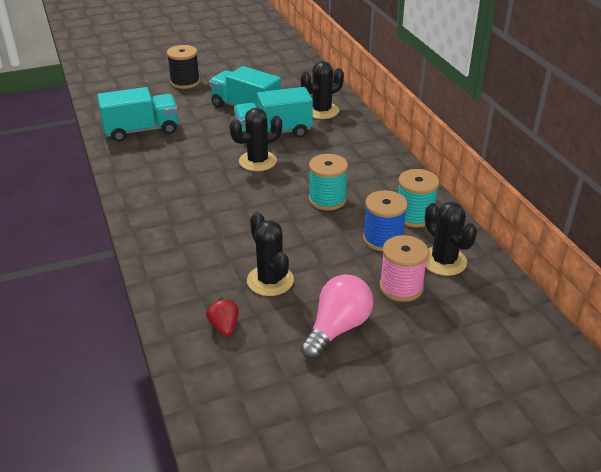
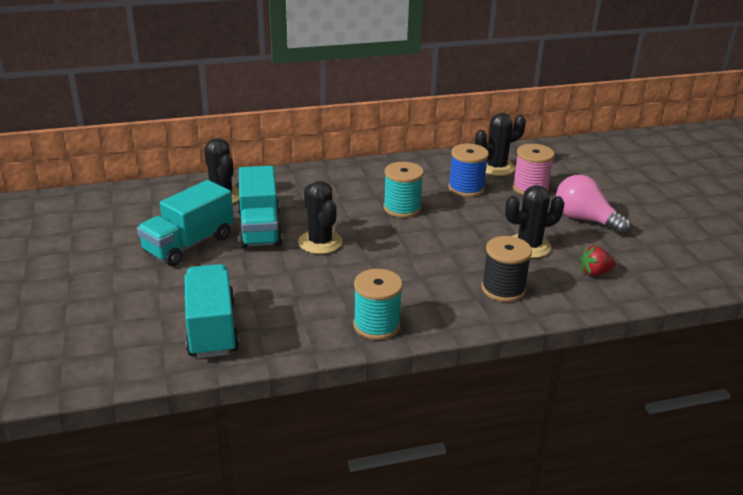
camera: 85 degrees left, 5 degrees down
(185, 82) = (80, 291): black spool -> black spool (503, 289)
(414, 216) = (433, 171): turquoise spool -> turquoise spool (376, 325)

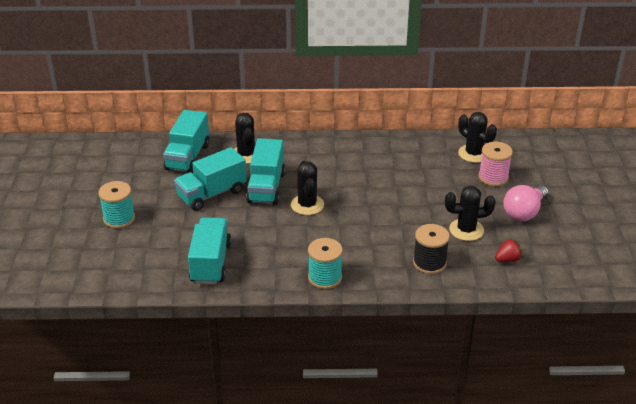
camera: 15 degrees right, 5 degrees up
(145, 206) = (188, 157): none -> turquoise truck
(402, 208) = (380, 183): turquoise spool -> turquoise spool (119, 218)
(466, 188) = (440, 171): blue spool -> none
(496, 167) = (473, 154): black cactus -> black cactus turned 60 degrees clockwise
(585, 219) = (524, 212): pink light bulb -> pink light bulb turned 105 degrees counterclockwise
(594, 272) = (507, 260): red strawberry -> red strawberry turned 150 degrees clockwise

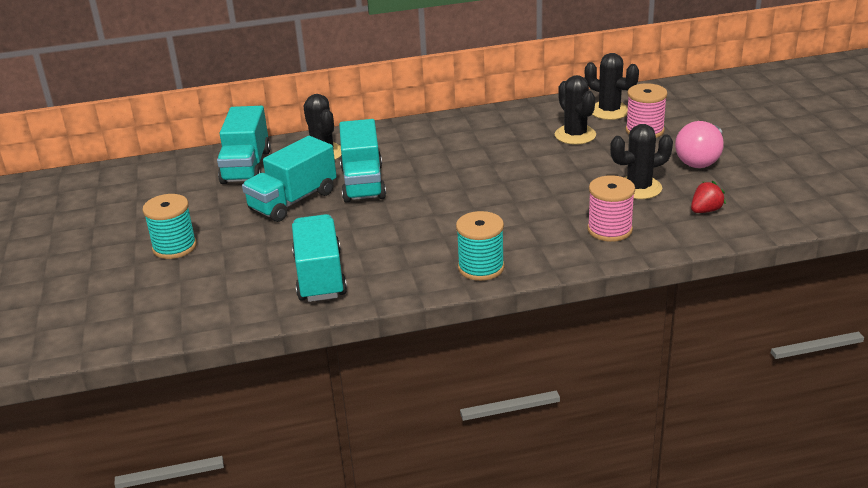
camera: 10 degrees left, 5 degrees down
(307, 205) = (424, 193): black cactus -> black cactus (575, 135)
(429, 263) = (609, 230): black spool -> pink spool

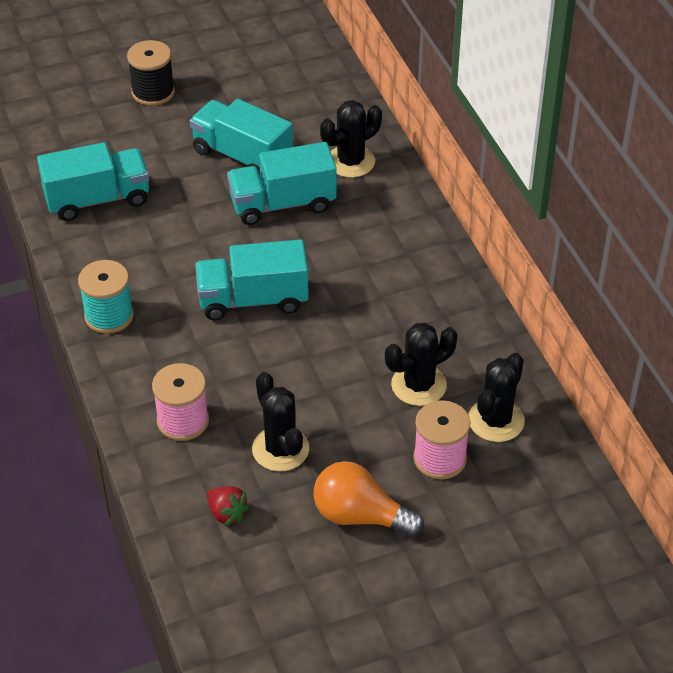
camera: 80 degrees right, 15 degrees up
(174, 247) = (153, 92): turquoise spool -> black spool
(246, 167) = (315, 108): turquoise truck -> turquoise truck (253, 300)
(700, 159) = (360, 516): pink light bulb -> orange light bulb

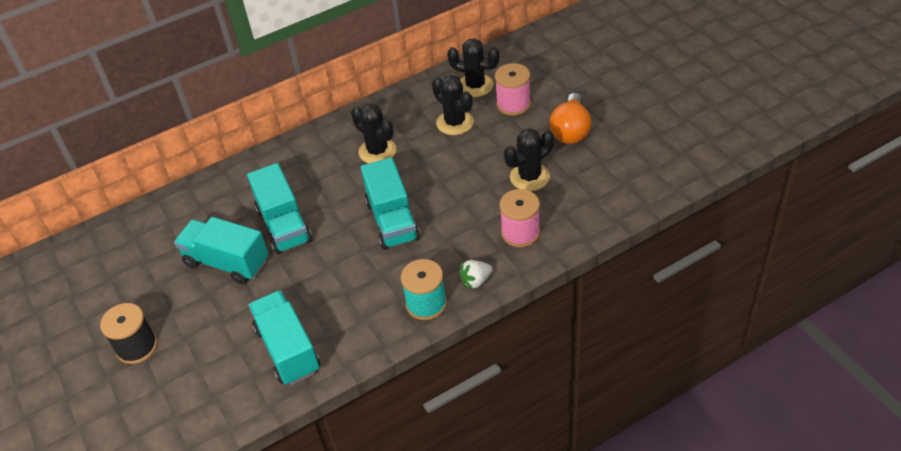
camera: 95 degrees left, 0 degrees up
(123, 365) = (476, 281): none -> white strawberry
(227, 513) = (592, 191): red strawberry -> none
(242, 156) = (227, 262): turquoise truck -> turquoise truck turned 90 degrees clockwise
(350, 161) = (232, 195): black cactus -> black cactus (377, 151)

